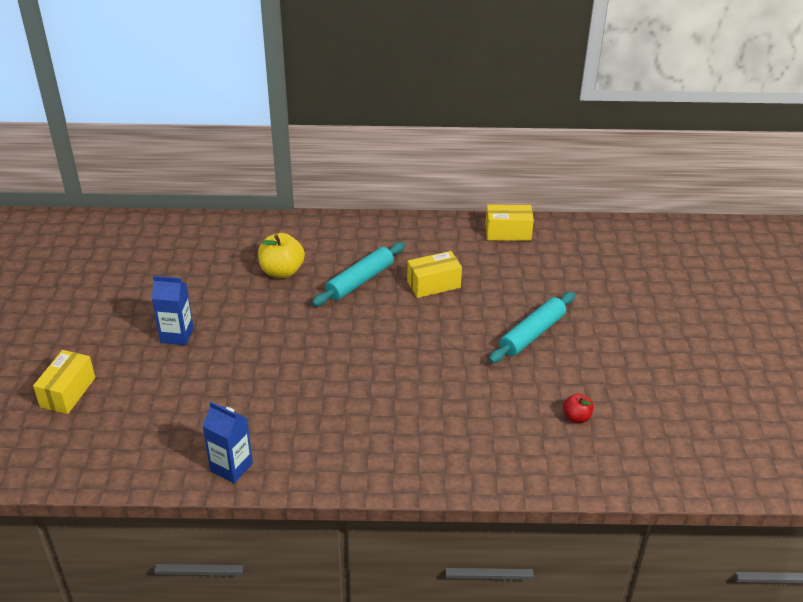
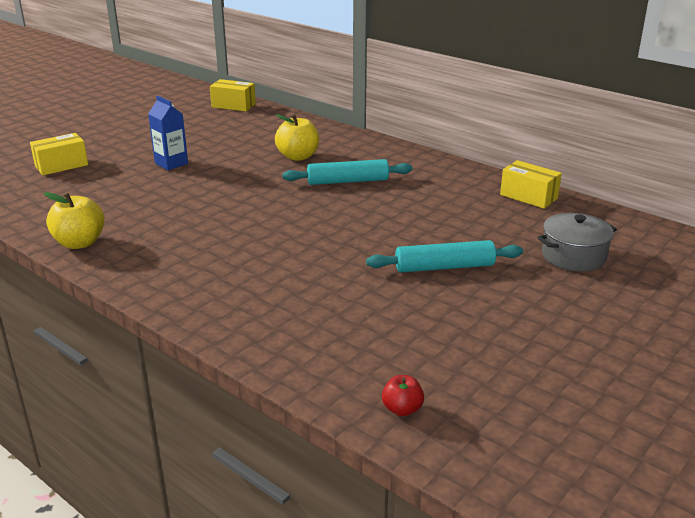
camera: 40 degrees right, 10 degrees down
(231, 467) = (80, 243): blue carton -> yellow apple
(433, 284) = (405, 204): yellow box -> yellow box (233, 105)
(576, 417) = (393, 340): red apple -> red apple (402, 409)
(596, 279) = (573, 256): none -> grey pot

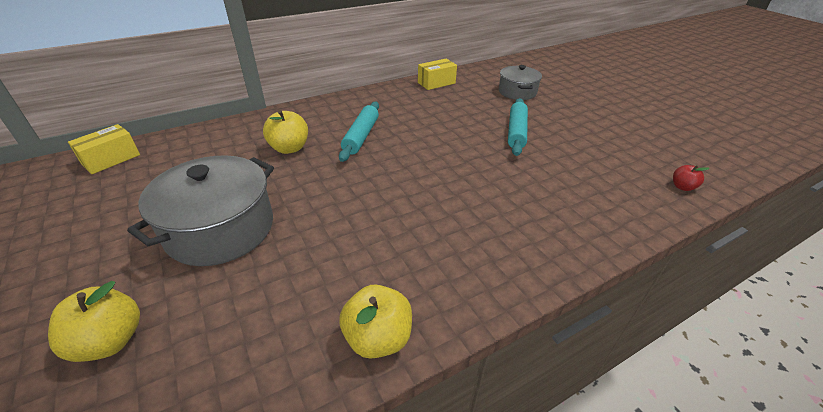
camera: 70 degrees left, 10 degrees up
(61, 165) = (110, 341): yellow box -> yellow apple
(171, 163) = (220, 229): blue carton -> grey pot

